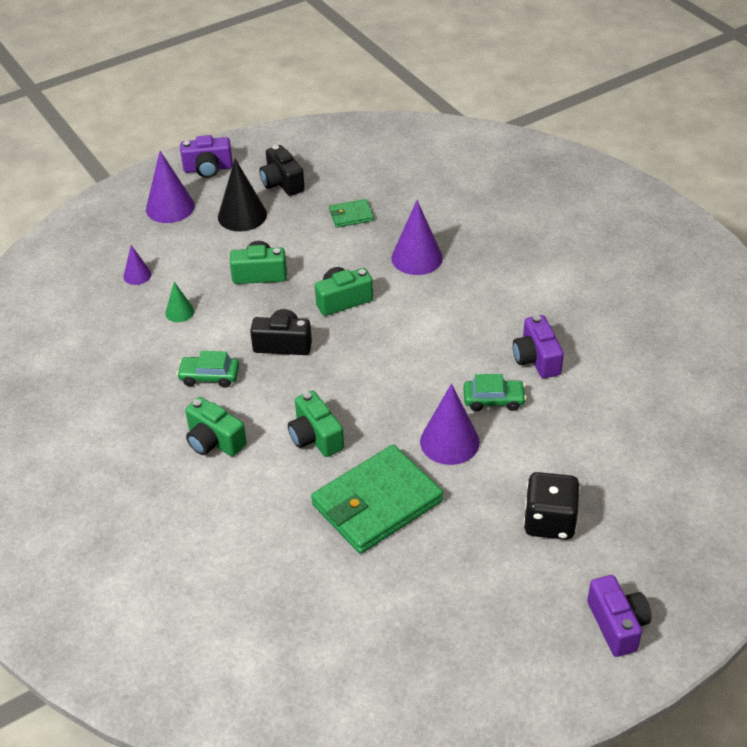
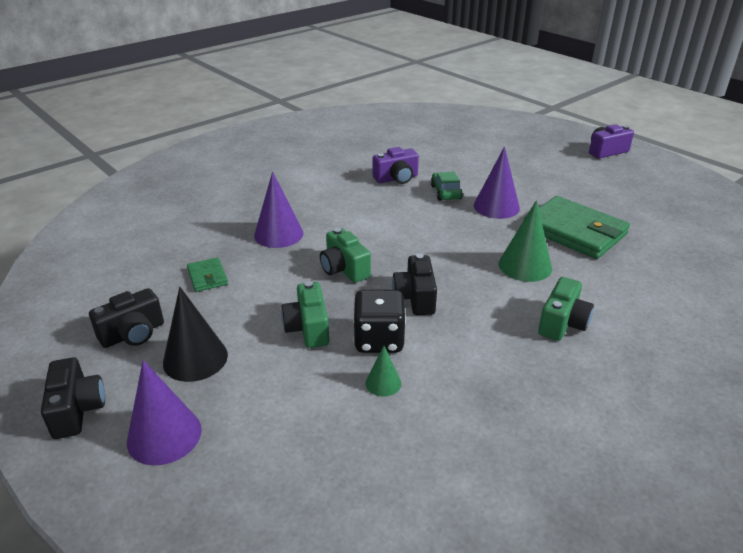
camera: 100 degrees left, 10 degrees down
(137, 275) = (317, 440): purple cone -> none
(208, 169) = (77, 410): purple camera -> black camera
(209, 376) = (478, 340): green car -> none
(315, 437) = (525, 266): green camera -> green cone
(549, 521) = (545, 170): black dice -> black dice (379, 340)

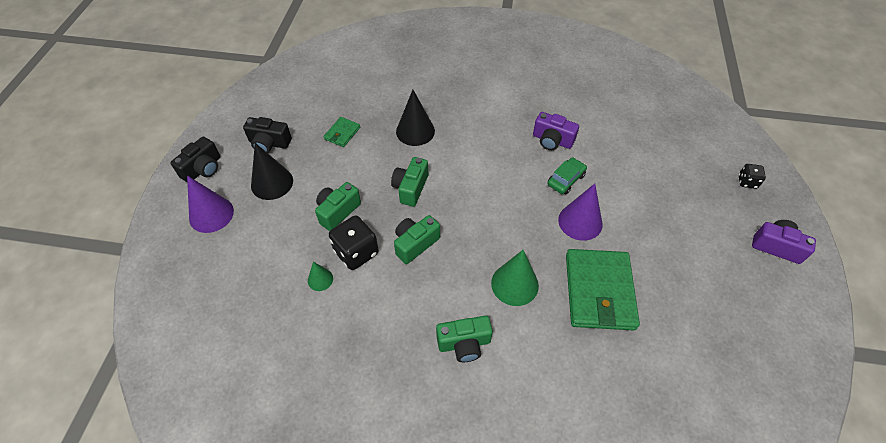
camera: 50 degrees right, 20 degrees up
(278, 234) = (415, 131): purple cone -> black cone
(415, 298) = (415, 244): black camera -> green camera
(540, 133) = (747, 182): none -> black dice

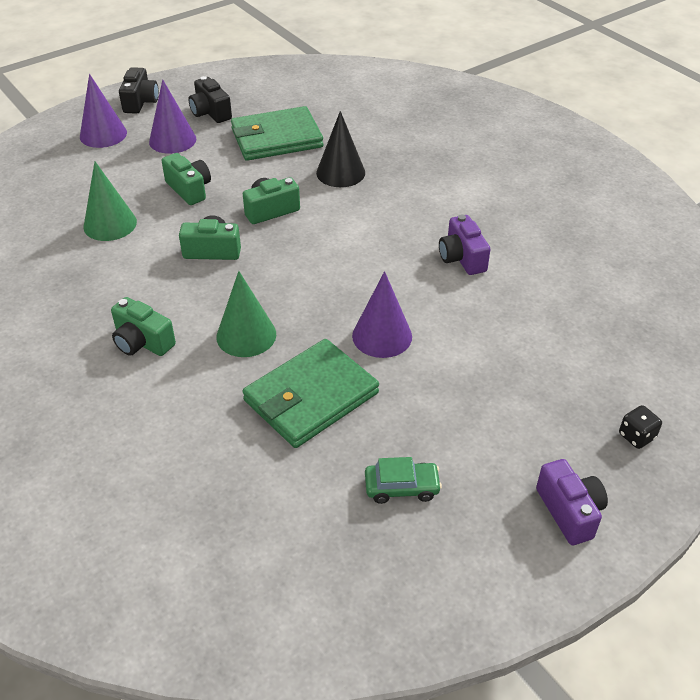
camera: 45 degrees right, 10 degrees down
(203, 169) = (140, 102): black camera -> black camera turned 75 degrees counterclockwise
(272, 183) = (172, 140): black cone -> purple cone
(320, 279) = (110, 224): green cone -> green cone, size x1.84
(337, 211) = (189, 189): green camera -> green camera turned 60 degrees clockwise
(342, 133) = (276, 138): green wallet -> green wallet, size x2.16
(356, 252) = (161, 225): black dice -> none
(566, 180) = (423, 296): green car -> green car (401, 487)

